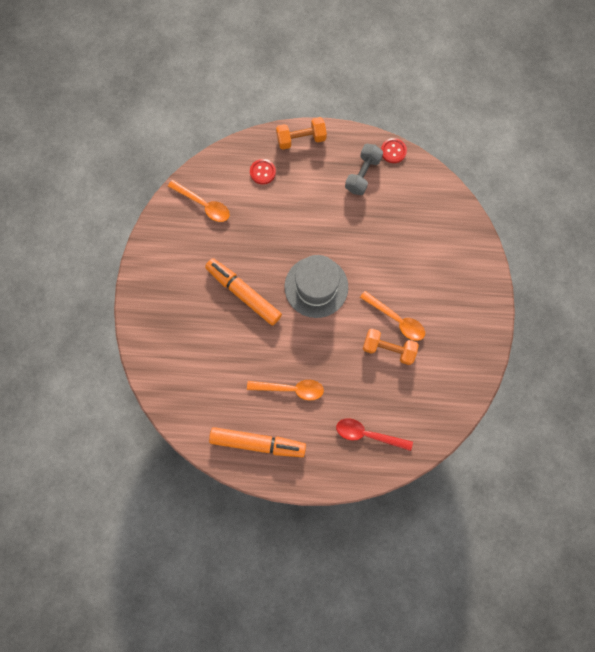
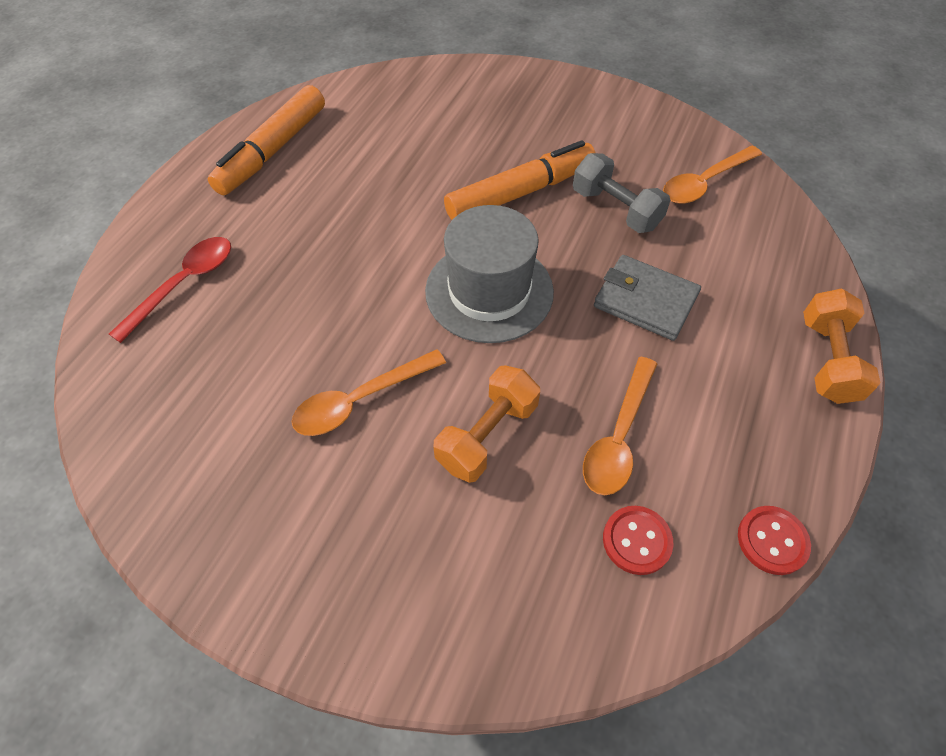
camera: 110 degrees right, 20 degrees down
(262, 172) = (756, 277): red button -> red button (636, 541)
(291, 389) = (327, 208): orange spoon -> orange spoon (618, 436)
(295, 216) = (645, 300): none -> grey wallet
(362, 174) = (718, 450): grey dumbbell -> grey dumbbell (615, 209)
(388, 349) = (311, 366): orange dumbbell -> orange dumbbell (487, 435)

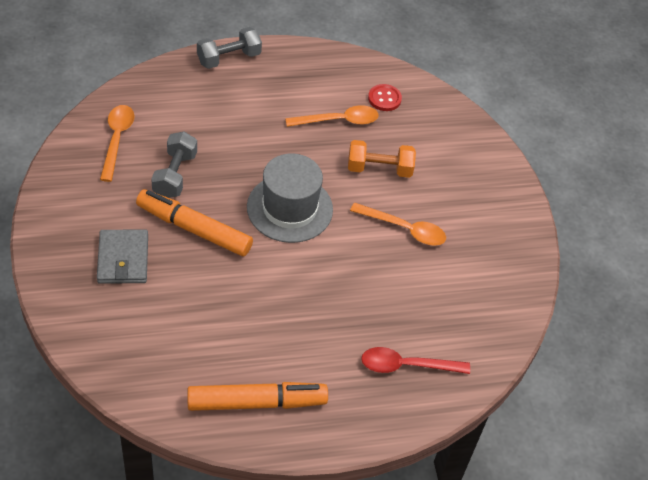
camera: 130 degrees left, 5 degrees down
(645, 300) = (242, 137): grey wallet -> grey wallet (123, 259)
(704, 182) = (117, 140): orange spoon -> orange spoon turned 105 degrees counterclockwise
(772, 541) = (347, 57): red button -> none
(827, 360) = (229, 58): orange dumbbell -> grey dumbbell

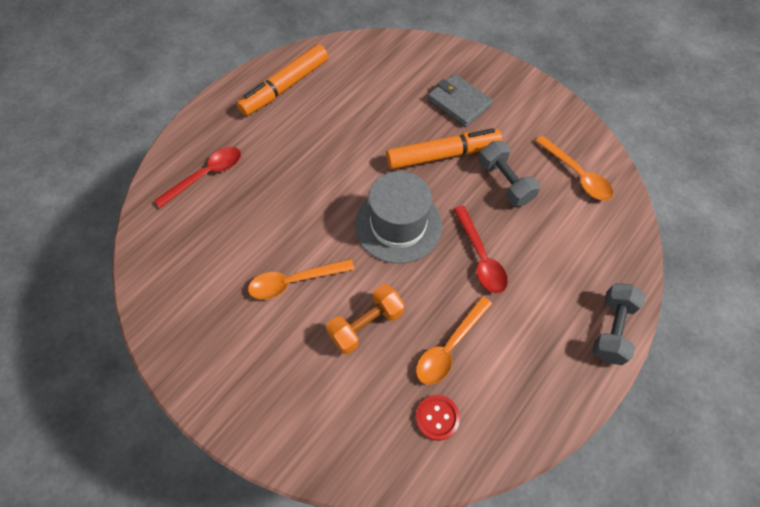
camera: 145 degrees right, 10 degrees up
(257, 147) = (480, 257): none -> red spoon

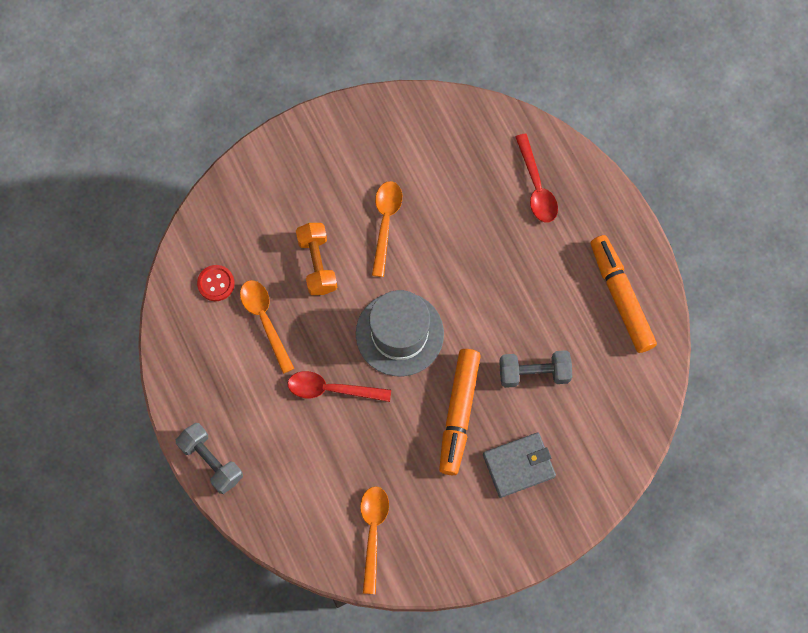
camera: 115 degrees right, 10 degrees up
(505, 182) = (398, 456): grey dumbbell -> grey dumbbell (534, 373)
(577, 175) = (373, 532): orange spoon -> orange spoon turned 105 degrees clockwise

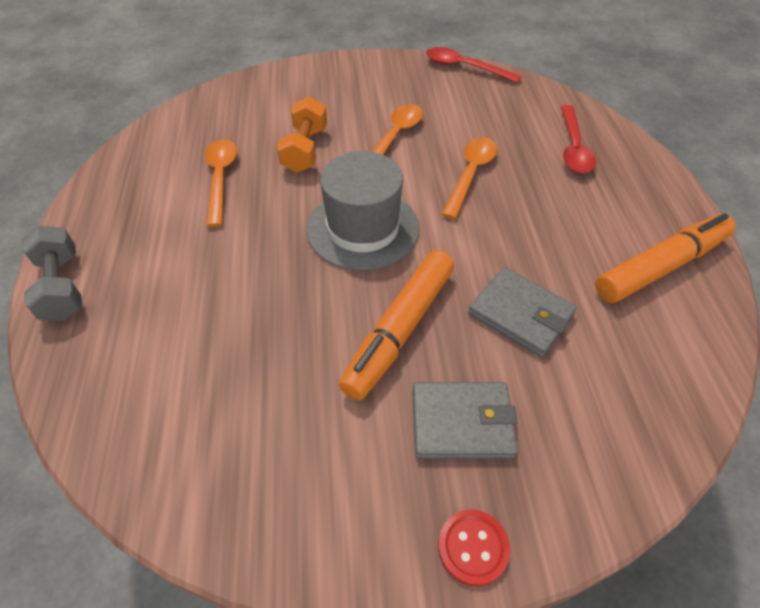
camera: 20 degrees right, 20 degrees down
(216, 283) = (193, 139): red button -> red button (473, 547)
(331, 389) = (253, 257): red spoon -> red spoon (464, 67)
(373, 532) = (203, 443): orange spoon -> orange spoon (470, 174)
(534, 373) = (520, 314): grey dumbbell -> grey wallet
(621, 297) = (661, 267): orange marker -> orange marker turned 60 degrees clockwise

